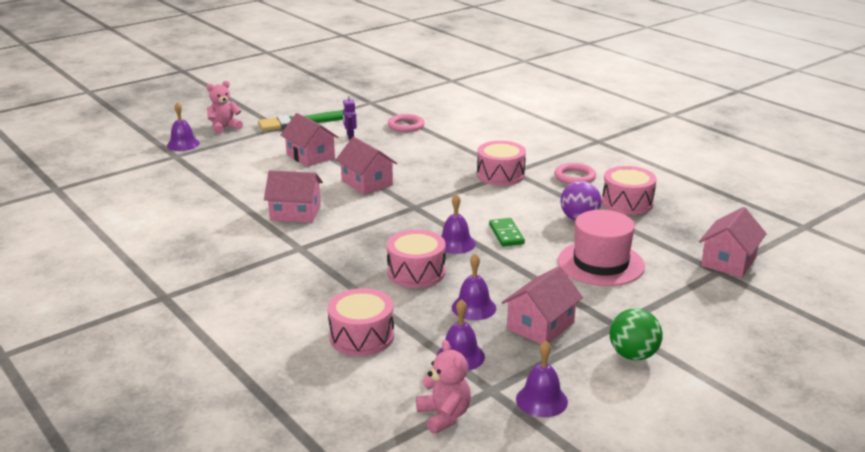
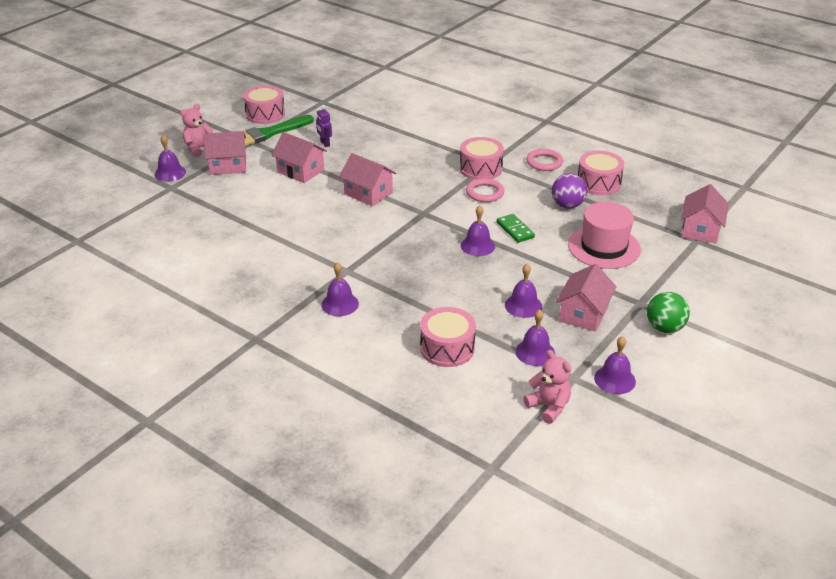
camera: 15 degrees left, 10 degrees up
(272, 277) = (340, 304): none -> purple bell
(295, 213) = (322, 235): pink house -> pink house (228, 165)
(406, 126) = (370, 125): pink ring -> pink ring (484, 193)
(416, 272) = (459, 279): pink drum -> pink drum (265, 114)

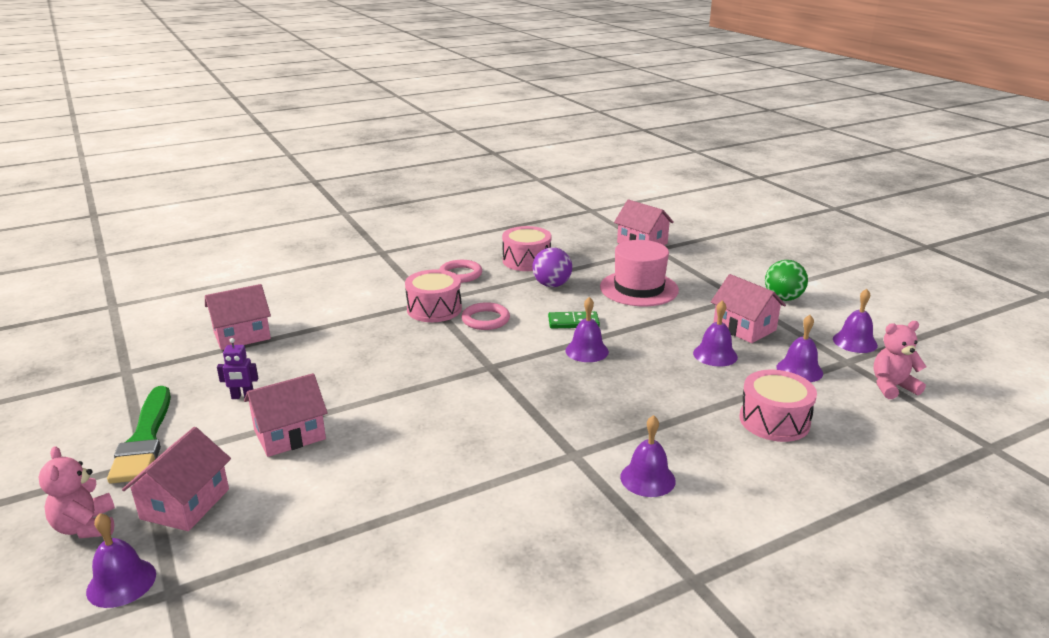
camera: 65 degrees left, 10 degrees down
(265, 114) = (82, 430): pink drum -> none
(368, 193) = (408, 393): pink house -> pink house (242, 335)

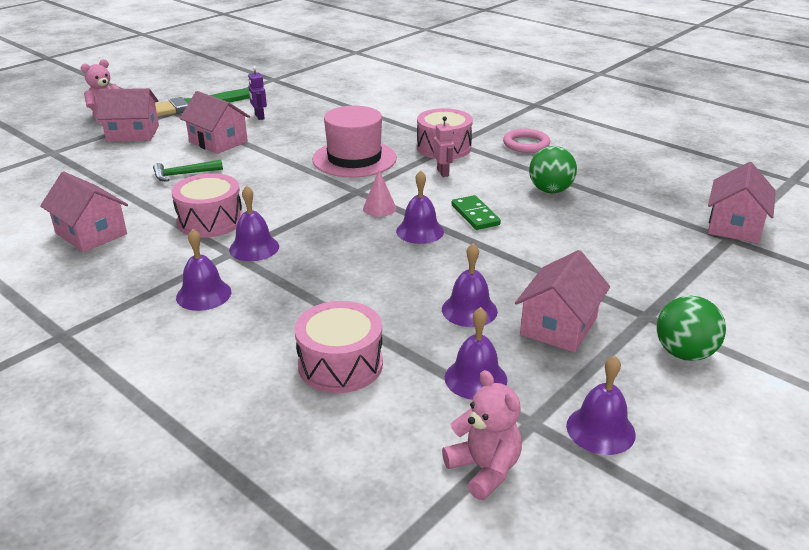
camera: 70 degrees right, 5 degrees up
(121, 582) = (59, 138): purple bell -> purple bell (254, 248)
(242, 335) = (343, 95): pink house -> pink house (91, 233)
(363, 469) = (183, 174): none -> green hammer
(485, 319) = (443, 173): pink ring -> pink robot
(526, 261) = (594, 168): pink drum -> pink drum (210, 221)
(533, 361) = (379, 208): none -> pink cone
(552, 285) = (550, 190): purple ball -> green ball
(639, 288) = (596, 241): pink hat -> pink hat (354, 159)

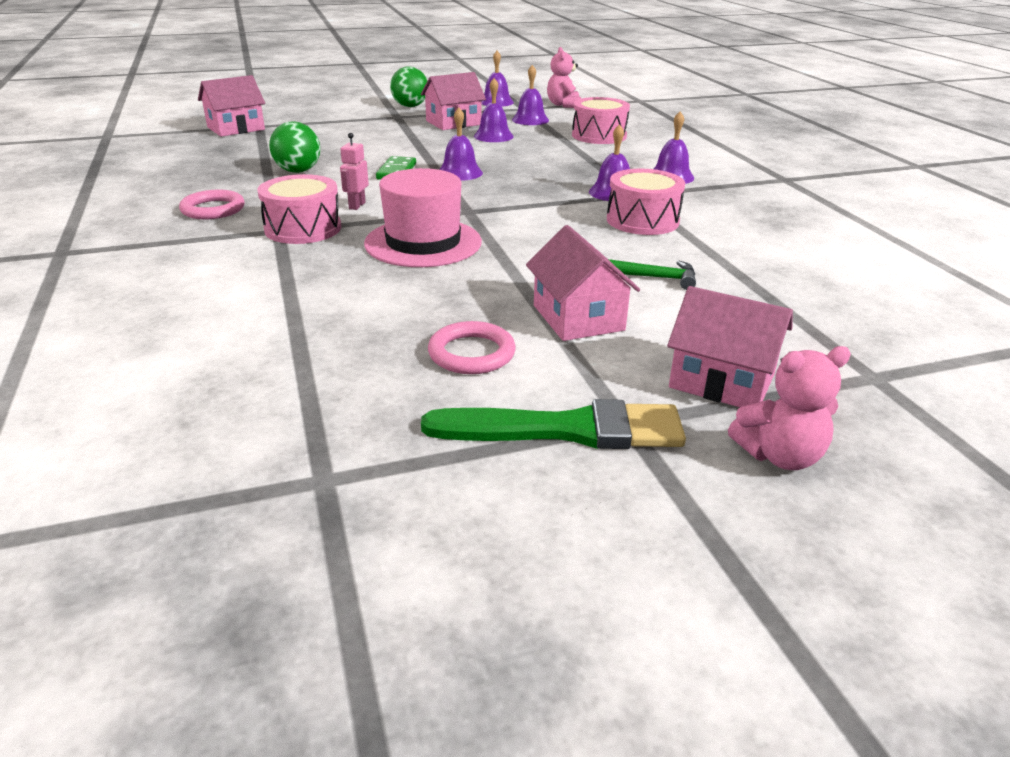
camera: 150 degrees left, 0 degrees up
(91, 233) = (774, 237): pink house -> none
(259, 117) = (471, 353): purple robot -> pink ring
(379, 208) = (468, 193): pink cone -> none

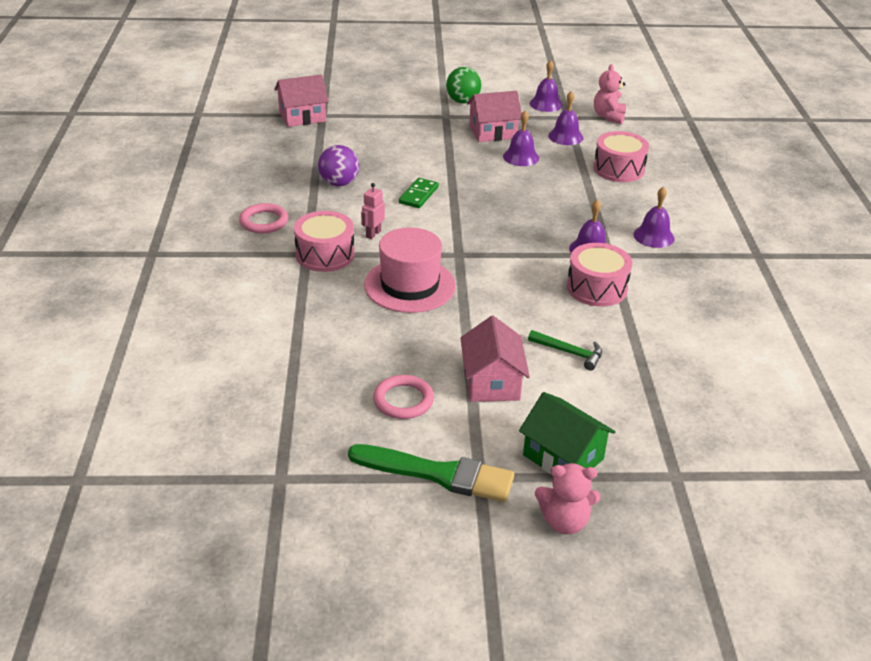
camera: 15 degrees right, 5 degrees up
(298, 171) = (339, 183): green ball -> purple ball
(460, 173) = (471, 204): purple bell -> none
(722, 381) = (563, 457): pink house -> green house

